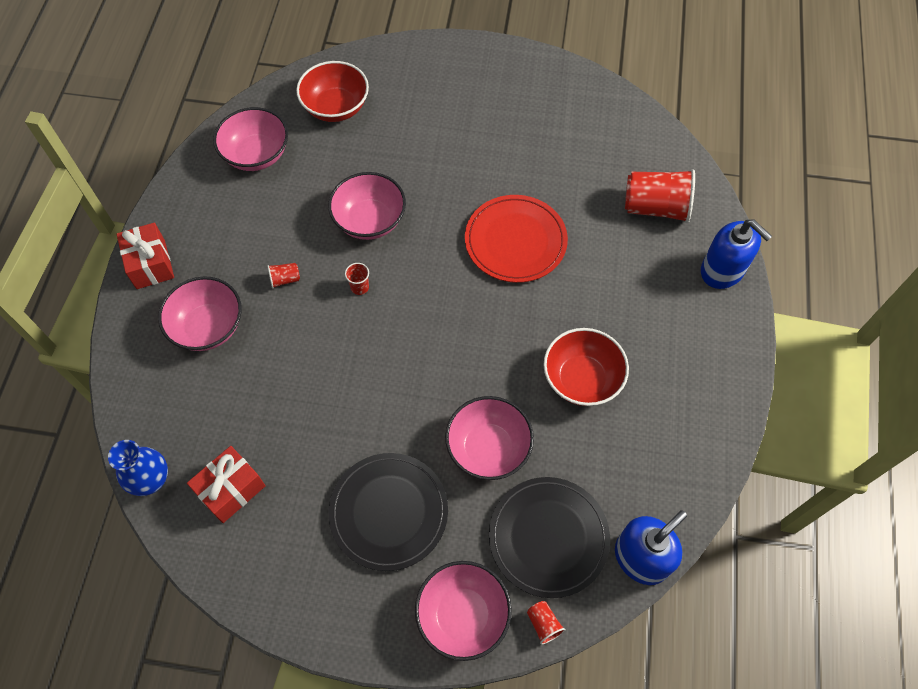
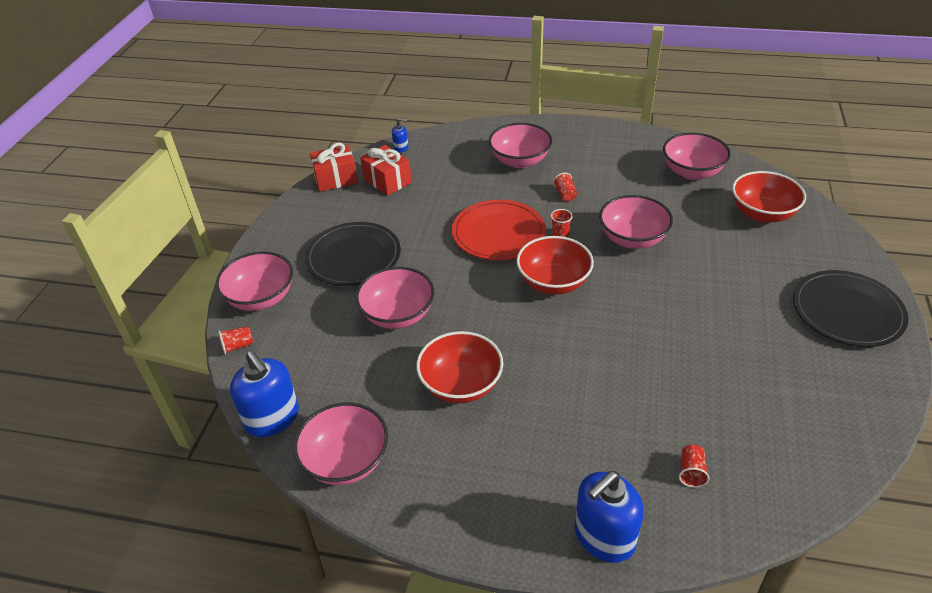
camera: 95 degrees right, 20 degrees down
(151, 264) = (574, 131): red gift -> red gift (336, 179)
(151, 480) = (401, 148): blue vase -> blue soap dispenser
(436, 296) = (553, 282): none -> red bowl
(515, 241) = (623, 339): red plate -> red plate (498, 233)
(548, 537) = (309, 352): black plate -> black plate (847, 311)
(655, 208) = (691, 472): red cup -> red cup, size x0.44
(682, 474) = (346, 461): none -> pink bowl

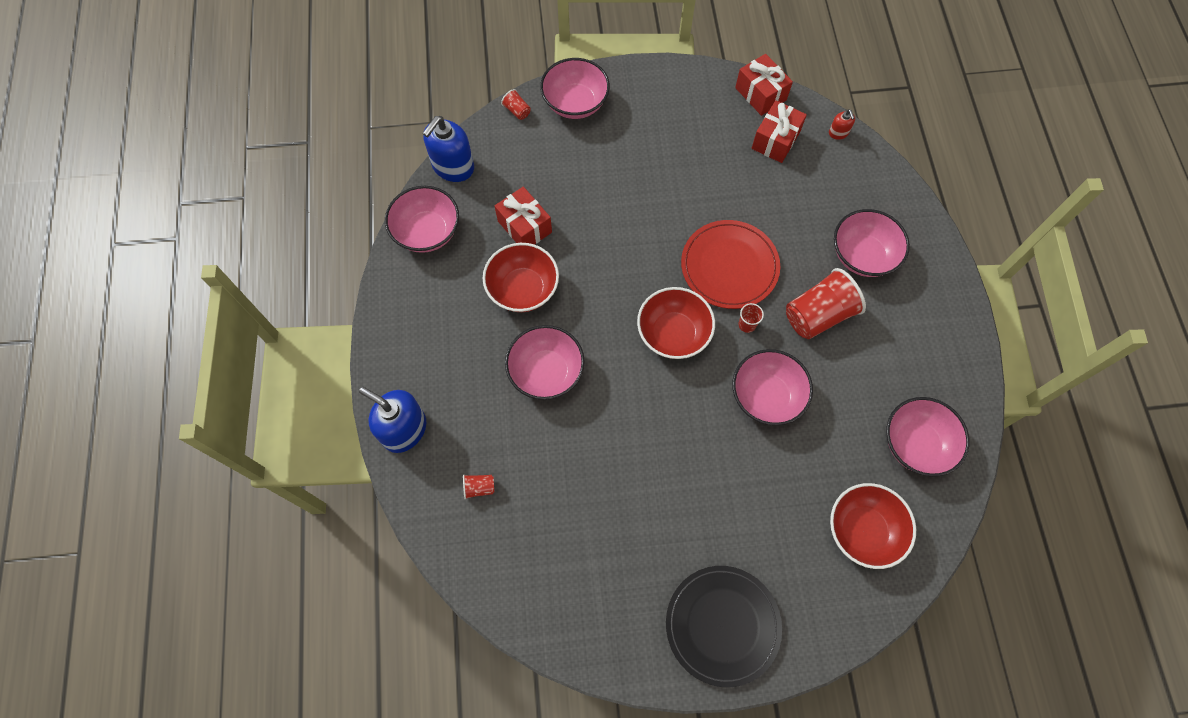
camera: 70 degrees right, 25 degrees up
(353, 257) = (651, 153): black plate -> none
(385, 368) = (524, 226): none -> red gift
(398, 315) = (588, 215): pink bowl -> pink bowl (546, 372)
(401, 148) = (838, 133): blue soap dispenser -> red soap dispenser
(565, 194) = (818, 315): red cup -> red cup, size x2.28

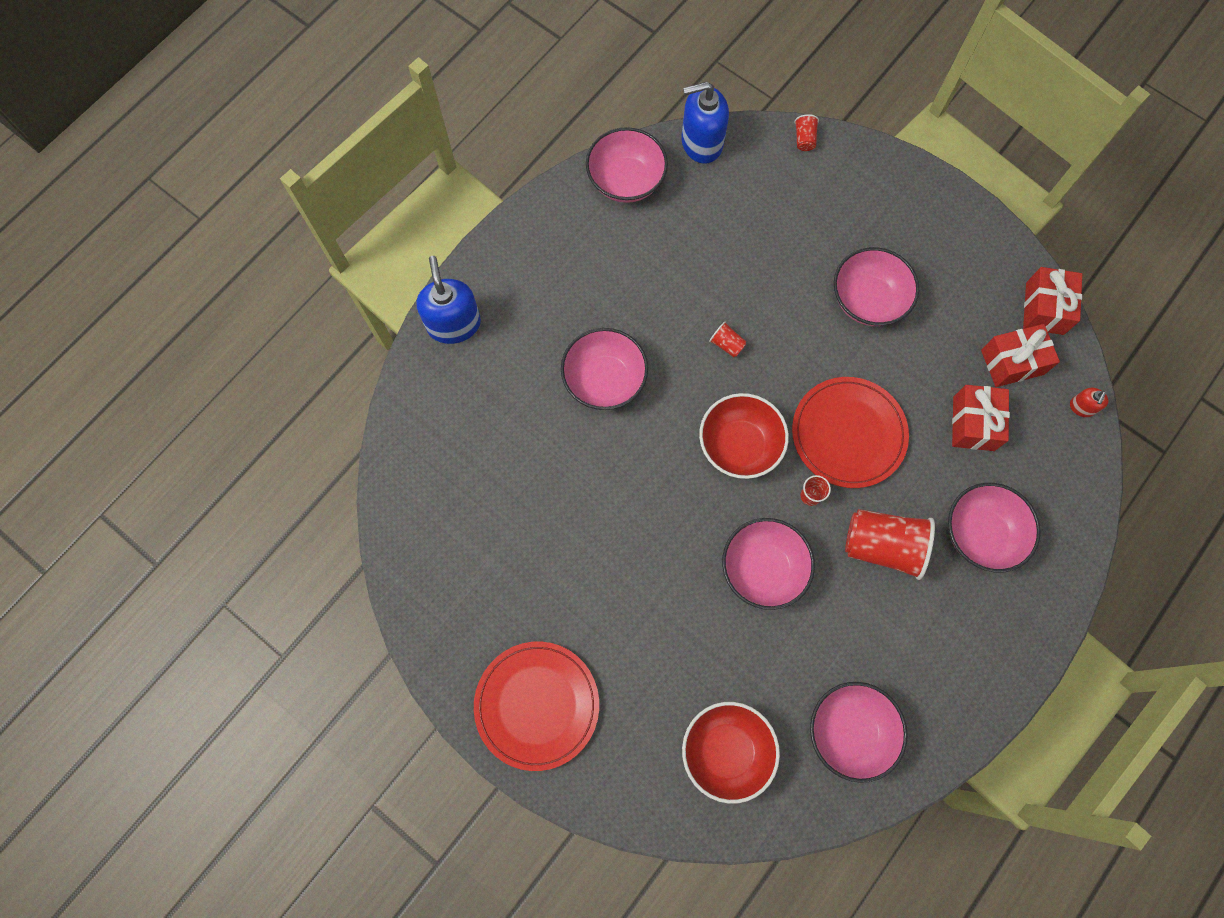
camera: 45 degrees right, 5 degrees up
(479, 488) = (464, 421): red cup -> red cup (726, 344)
(523, 289) = (654, 296): red bowl -> none
(524, 226) = (709, 245): red gift -> red gift (973, 423)
(575, 103) = (862, 174): pink bowl -> pink bowl (867, 300)
(722, 625) = (537, 705): black plate -> red plate

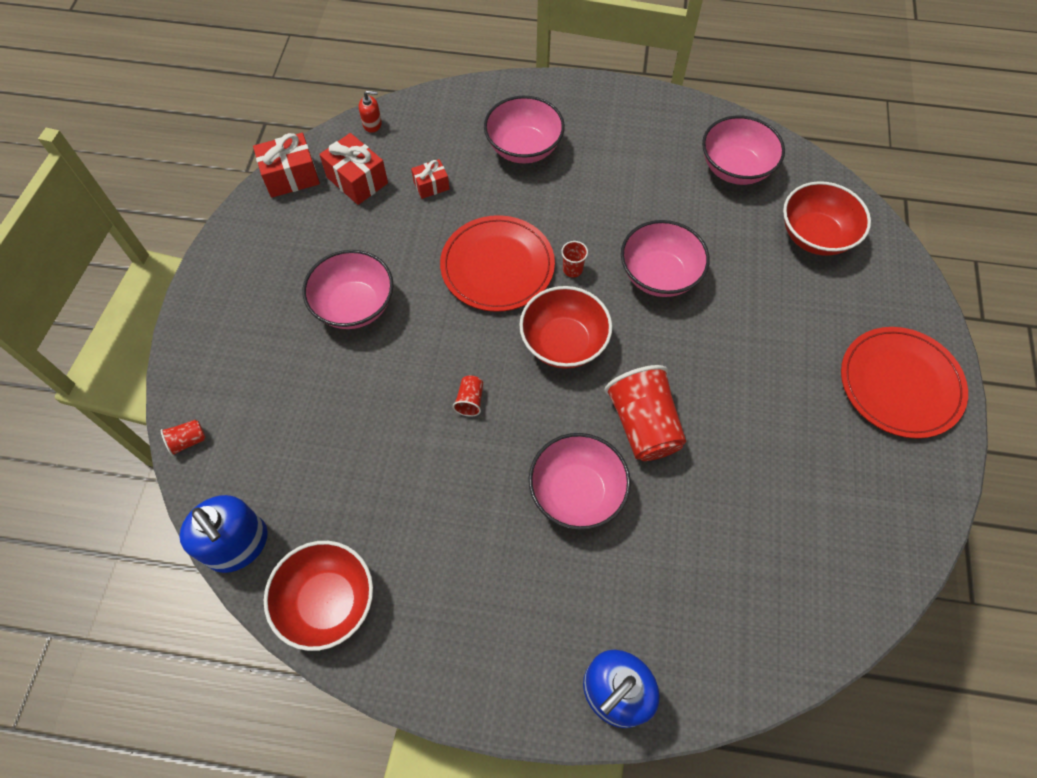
camera: 120 degrees left, 10 degrees down
(626, 181) = (327, 602): pink bowl -> red bowl
(882, 546) = (579, 204): red cup -> red cup (643, 425)
(973, 423) = (431, 185): red gift -> red gift, size x0.60

